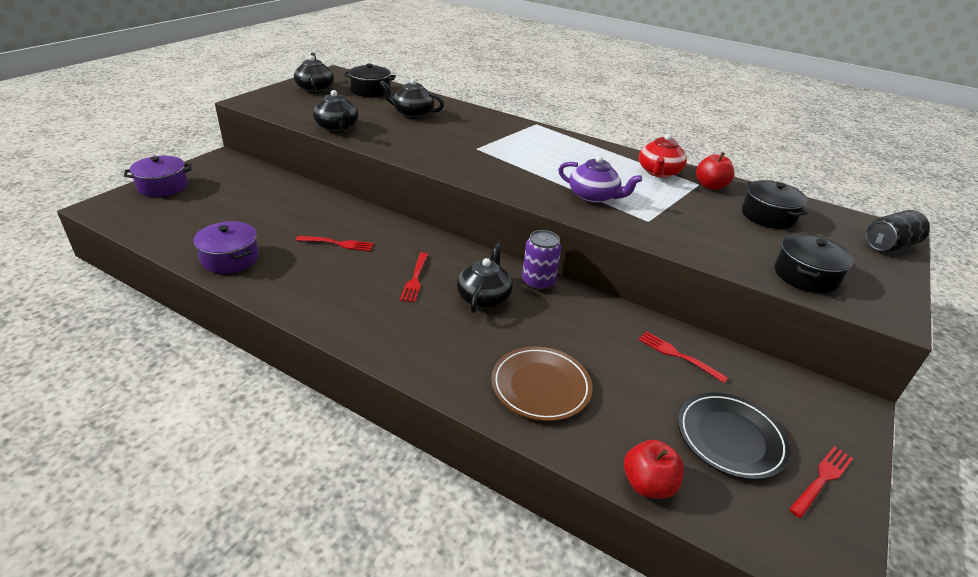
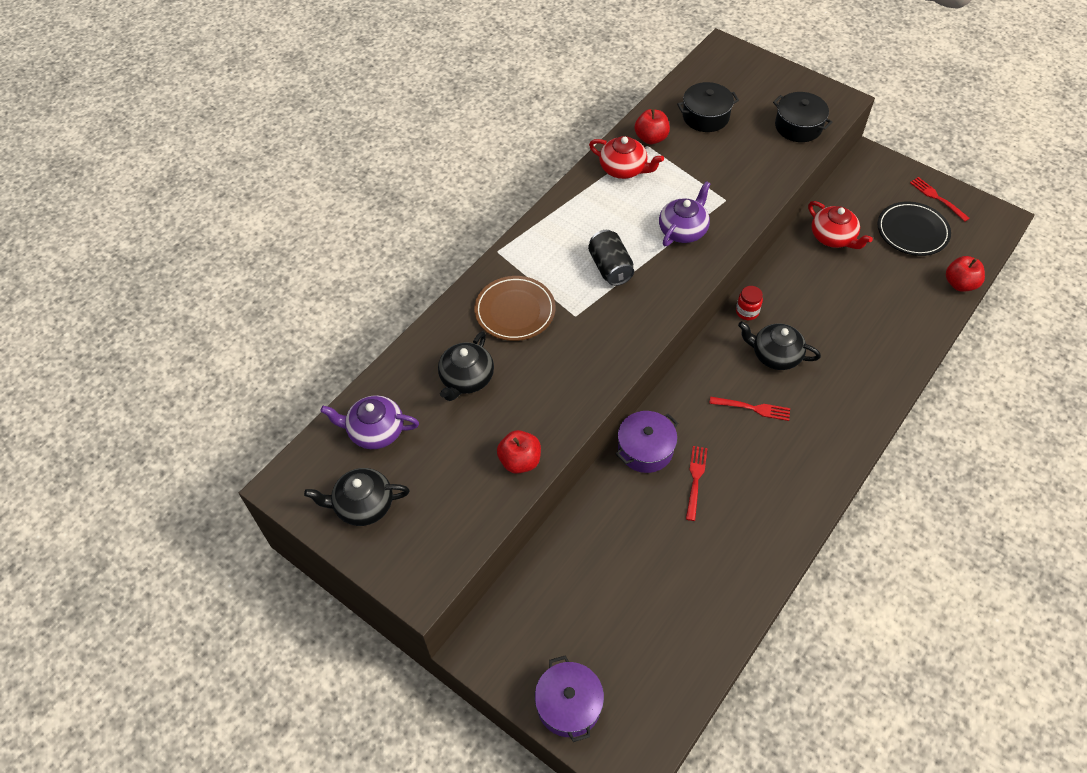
camera: 80 degrees left, 20 degrees up
(230, 258) = (735, 580): purple pot -> purple pot (645, 449)
(337, 128) = (520, 461): black teapot -> red apple
(370, 91) = (375, 431): black pot -> purple teapot
(538, 282) = (747, 312): purple can -> red jar
(540, 386) = (882, 328): brown plate -> brown plate (515, 311)
(678, 355) = (833, 237): red fork -> red teapot
(889, 245) = (745, 61): black can -> black can (610, 268)

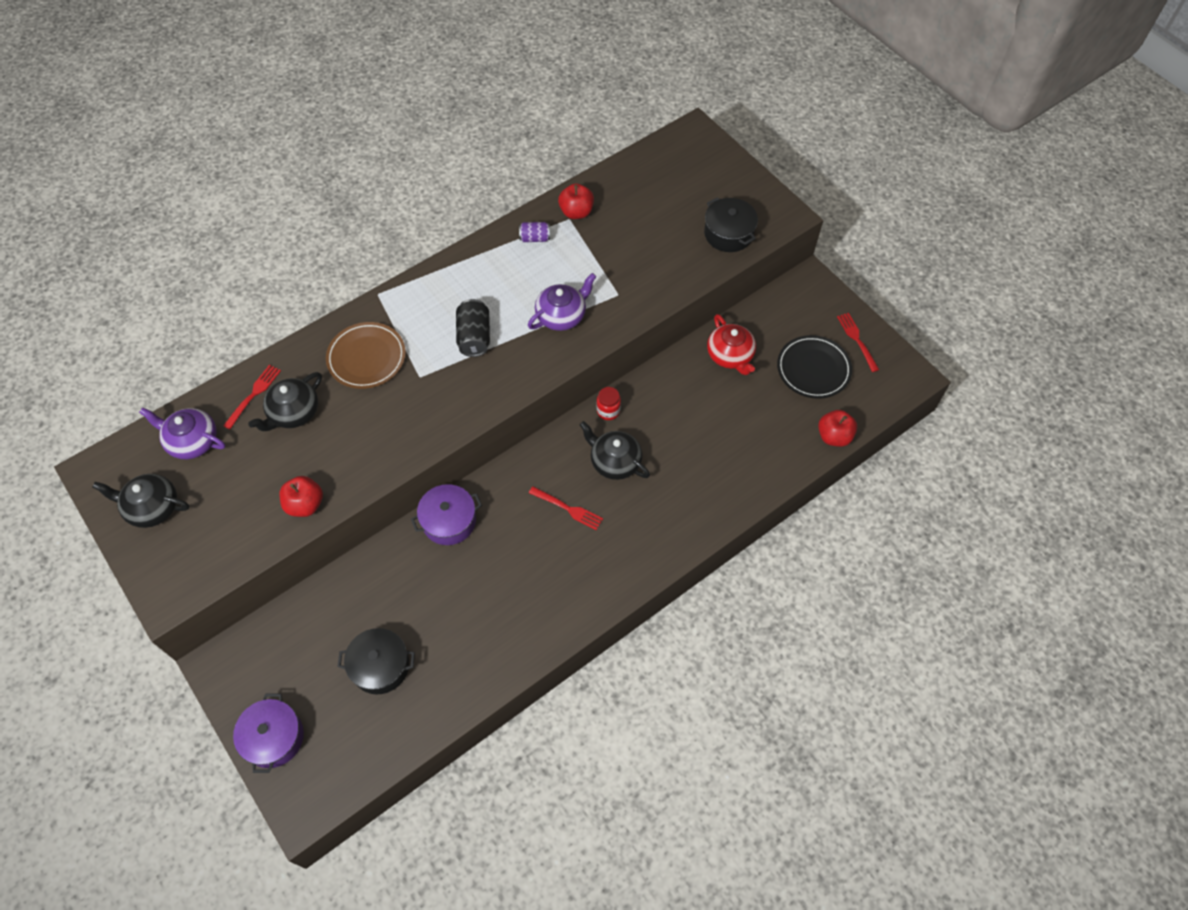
camera: 15 degrees right, 5 degrees up
(623, 169) = (535, 238): red teapot -> purple can
(695, 479) = (482, 563): red fork -> red fork (254, 394)
(705, 116) = (641, 201): black pot -> black pot (380, 666)

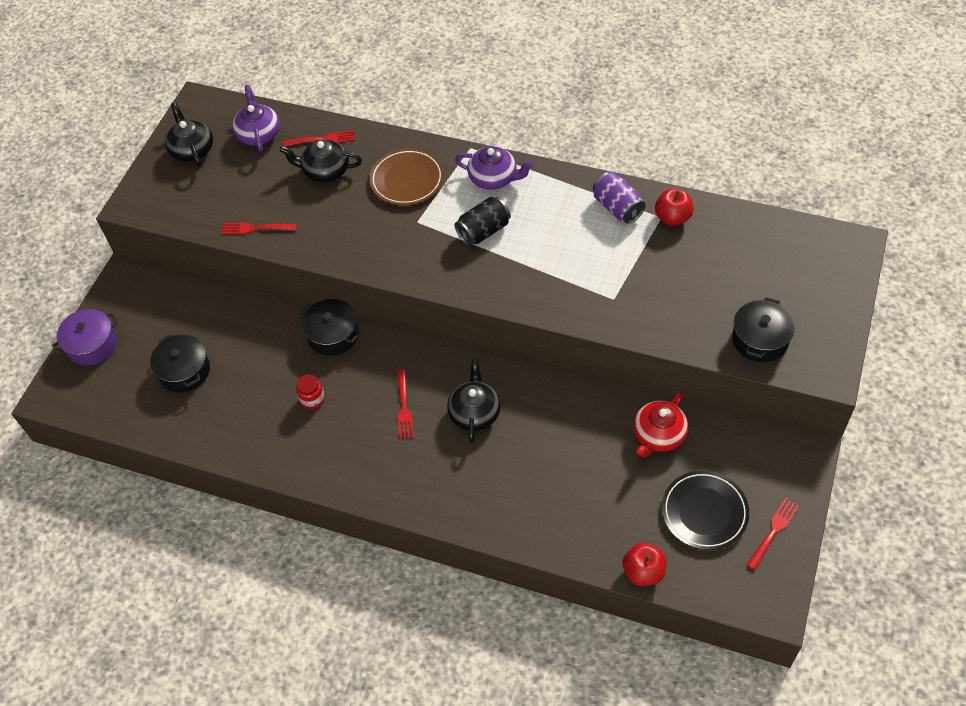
camera: 60 degrees right, 5 degrees down
(305, 504) = (255, 228): red apple -> red fork
(449, 521) = (333, 335): purple pot -> black pot
(535, 238) = (617, 207): purple can -> purple can, size x1.60
(562, 315) = (556, 274): purple teapot -> purple teapot (494, 178)
(608, 411) = (520, 378): red jar -> red jar (312, 399)

